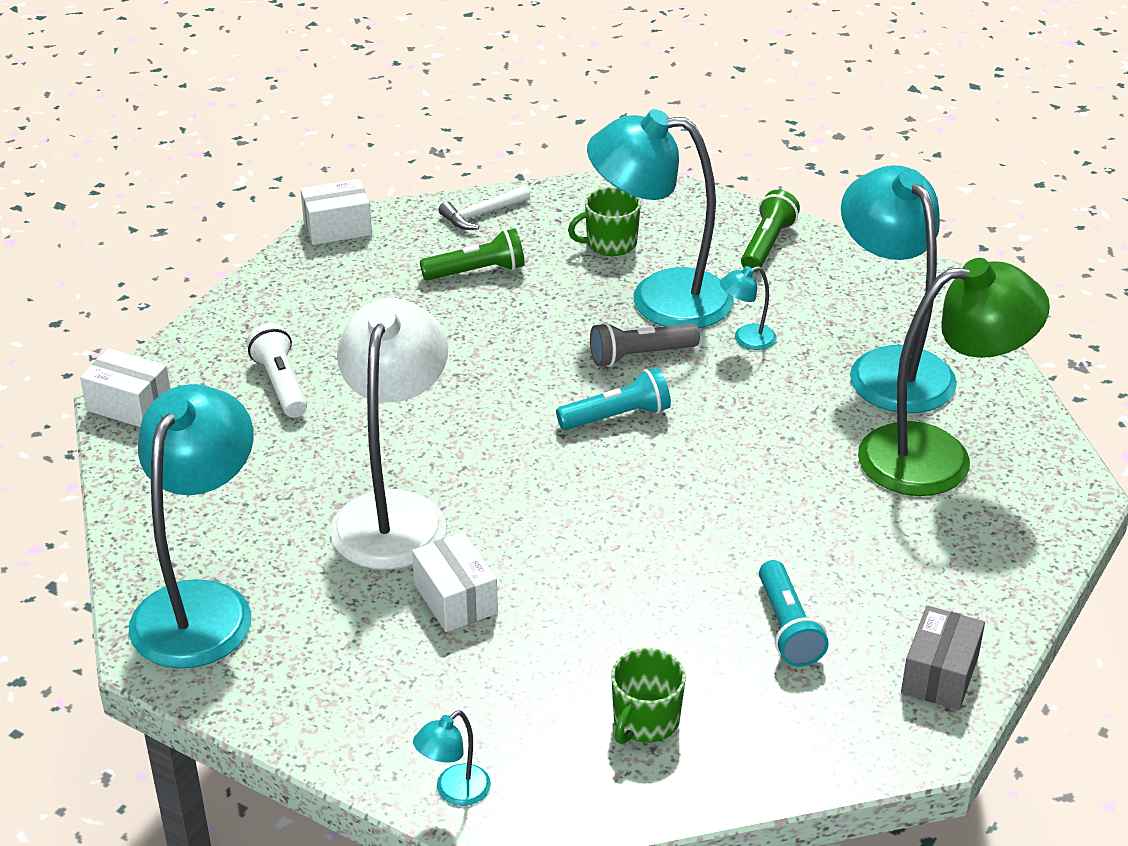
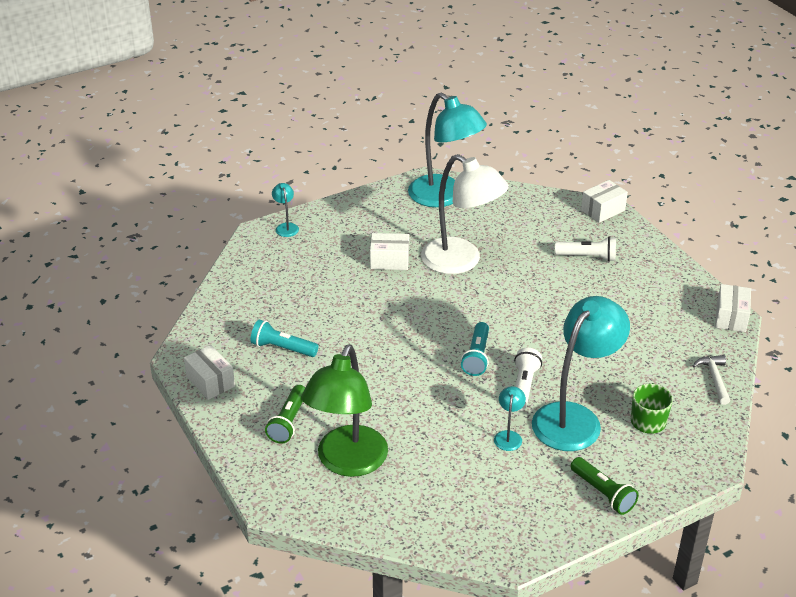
camera: 120 degrees right, 0 degrees up
(477, 272) = (650, 355): green flashlight -> green flashlight (288, 422)
(640, 355) = (524, 386): grey flashlight -> white flashlight
(645, 721) = (272, 285): green mug -> none
(890, 367) = (437, 485): turquoise lamp -> none
(939, 674) = (210, 381): grey box -> white box

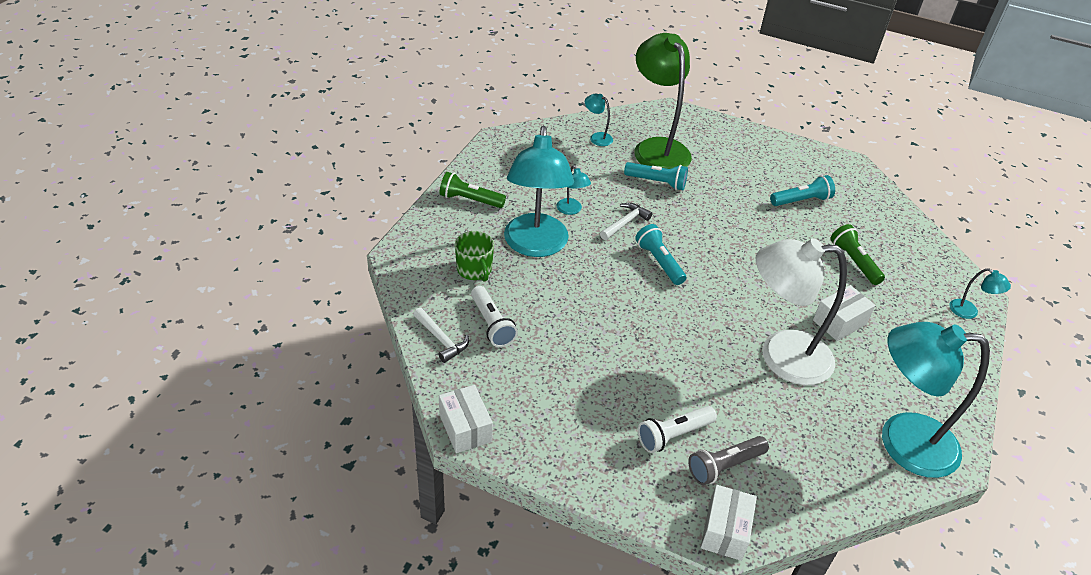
camera: 140 degrees right, 5 degrees up
(210, 381) = (808, 157): white box -> none
(288, 422) = (725, 155): green flashlight -> green flashlight (854, 262)
(394, 425) = (657, 182): none -> turquoise flashlight
(397, 507) = (597, 137): none -> turquoise lamp
(469, 401) = (625, 223): none -> white hammer
(524, 386) = (597, 253): white flashlight -> white flashlight (492, 324)
(571, 232) = (724, 466): none -> grey flashlight

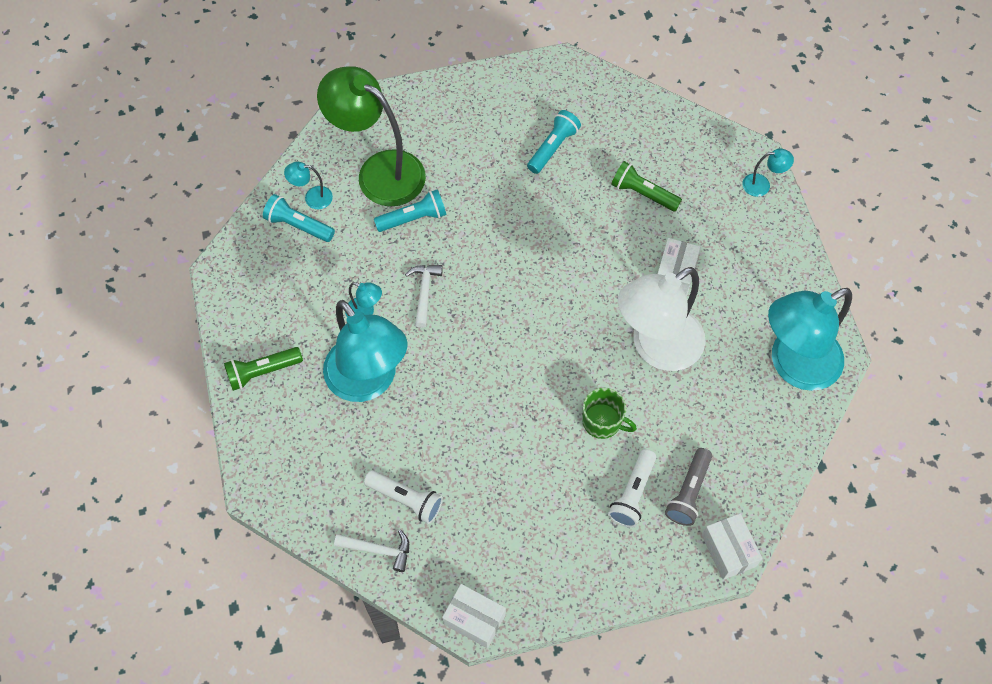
camera: 35 degrees left, 20 degrees up
(474, 270) = (340, 452): green mug -> green mug (602, 422)
(659, 262) = (488, 318): turquoise flashlight -> turquoise flashlight (298, 225)

